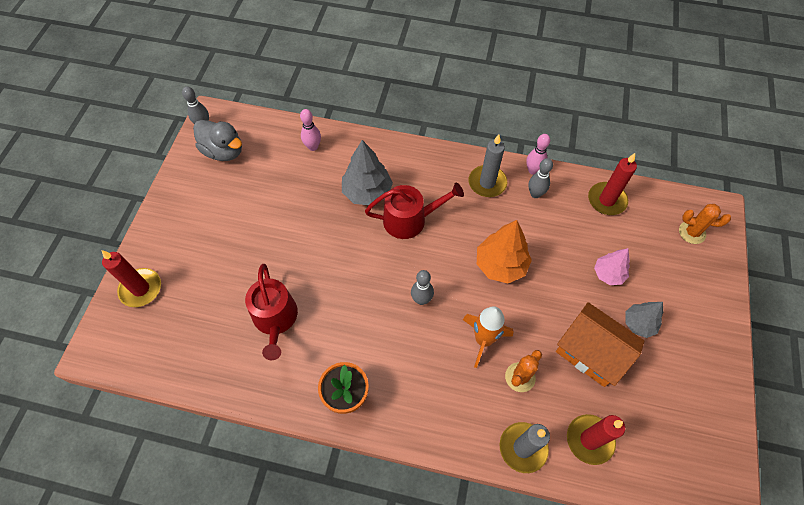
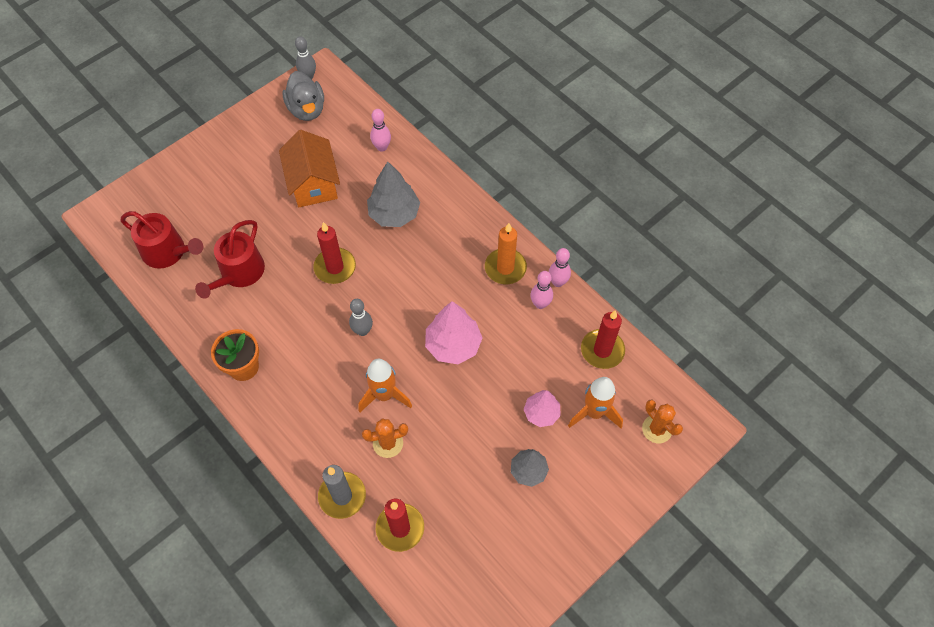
camera: 35 degrees right, 0 degrees up
(141, 289) = (162, 187): red candle -> red candle (335, 267)
(410, 219) = (410, 259): red watering can -> red watering can (168, 252)
(487, 183) = (505, 268): grey candle -> orange candle
(500, 265) = (453, 345): orange tree -> pink tree
(535, 194) = (540, 304): grey bowling pin -> pink bowling pin
(591, 352) = (464, 465): orange house -> orange house (313, 183)
(642, 249) = (594, 412): none -> orange rocket

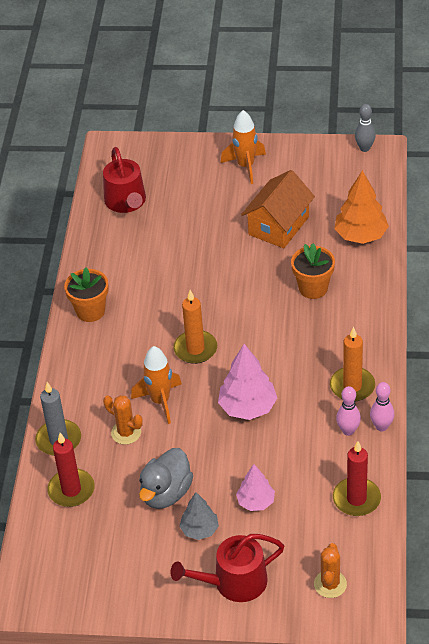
camera: 50 degrees right, 15 degrees down
(239, 273) = (156, 249): red watering can -> red watering can (234, 582)
(307, 109) = (335, 171): grey duck -> grey duck (166, 493)
(335, 267) = (226, 293): red candle -> none
(362, 331) = (195, 349): grey bowling pin -> orange candle
(382, 147) = (361, 235): pink bowling pin -> orange tree
(394, 214) = (313, 288): grey tree -> orange flower pot
(594, 412) = (296, 534): orange rocket -> orange rocket (246, 166)

